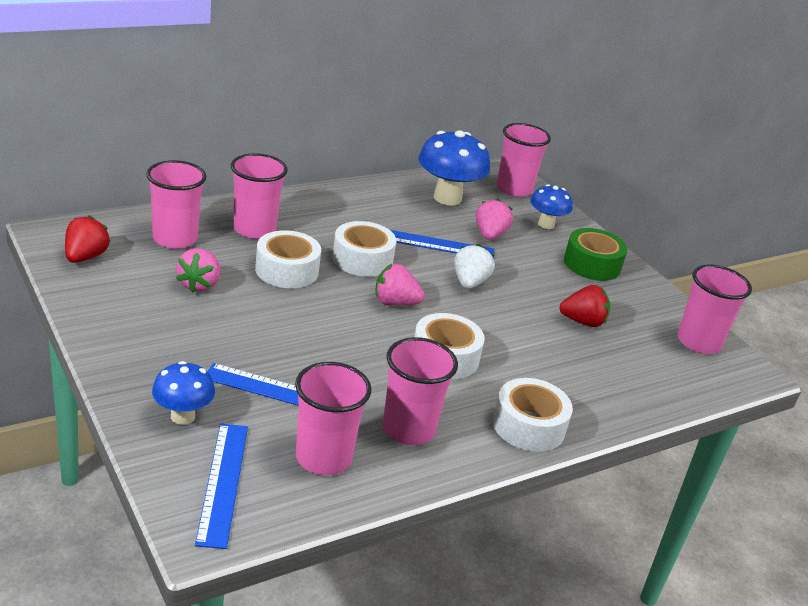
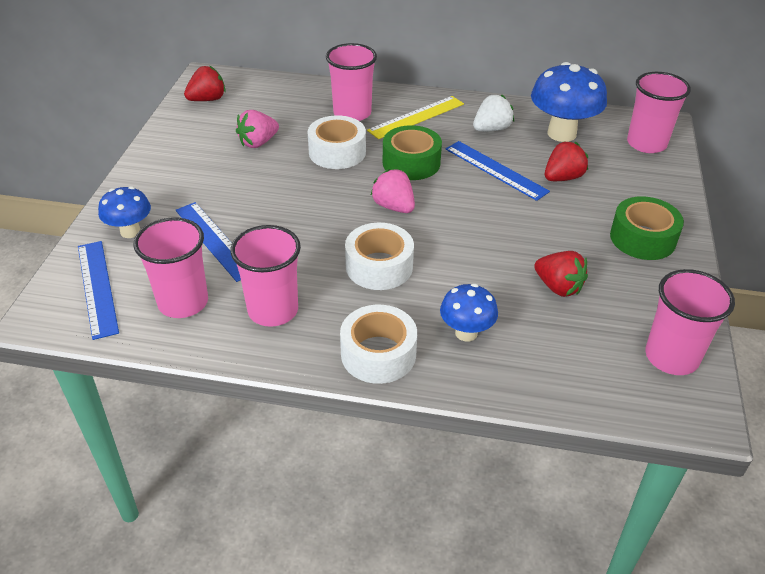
camera: 45 degrees right, 10 degrees up
(175, 239) = (283, 104): pink cup -> none
(222, 482) = (97, 288): blue ruler -> blue ruler turned 60 degrees counterclockwise
(316, 216) = (416, 117): none -> yellow ruler
(362, 259) = (411, 163): white tape -> green tape
(469, 282) = (485, 213): white strawberry -> white strawberry (491, 129)
(489, 235) = (562, 178): pink strawberry -> red strawberry
(546, 224) = (639, 186): blue mushroom -> blue mushroom (466, 333)

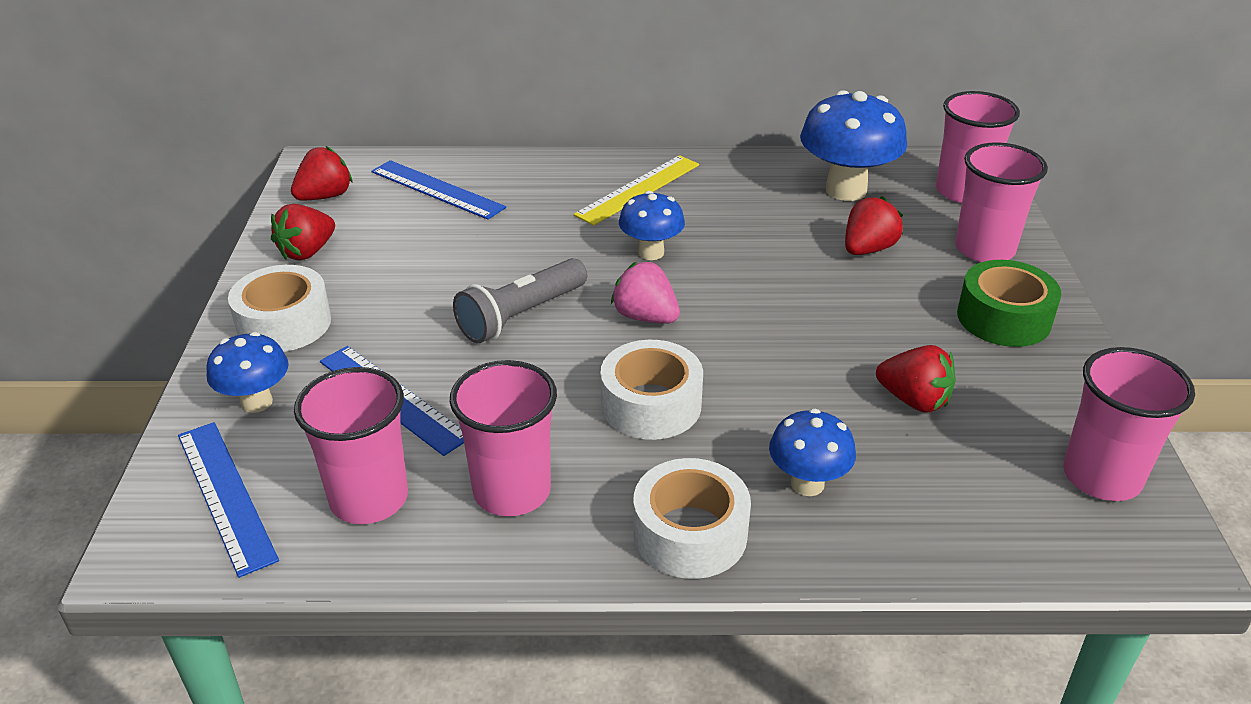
camera: 10 degrees left, 5 degrees down
(186, 136) = (307, 252): none -> red strawberry
(258, 143) = (419, 249): pink strawberry -> none
(312, 195) = (521, 315): none -> grey flashlight
(337, 152) = (539, 250): white tape -> white tape (284, 323)
(352, 113) = (545, 193): pink cup -> pink cup (984, 249)
(411, 163) = (651, 252): green tape -> blue mushroom
(491, 129) = (748, 194): white strawberry -> none
(495, 170) = (772, 249): blue ruler -> blue ruler (437, 189)

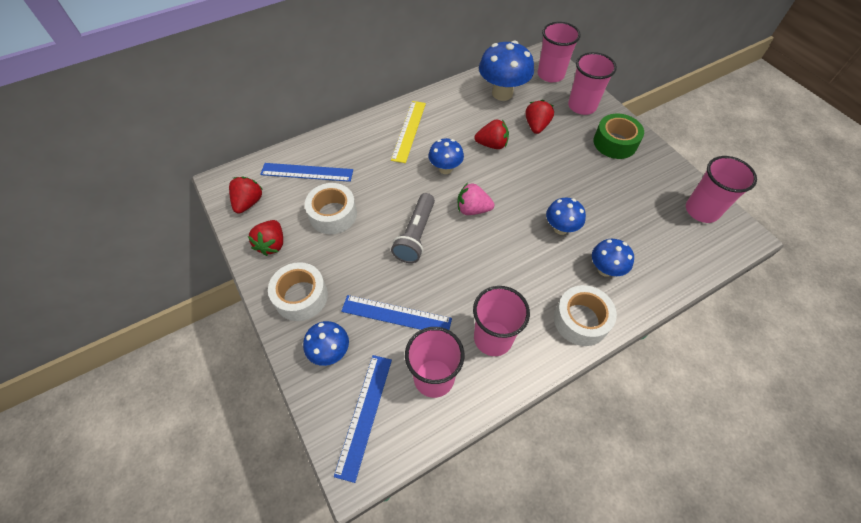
camera: 30 degrees left, 20 degrees up
(225, 495) = (364, 414): blue ruler -> blue ruler turned 75 degrees clockwise
(651, 405) = (513, 259): white tape -> white tape (333, 214)
(777, 396) = (560, 228): none -> blue mushroom
(914, 400) = (613, 204): red strawberry -> red strawberry (492, 144)

